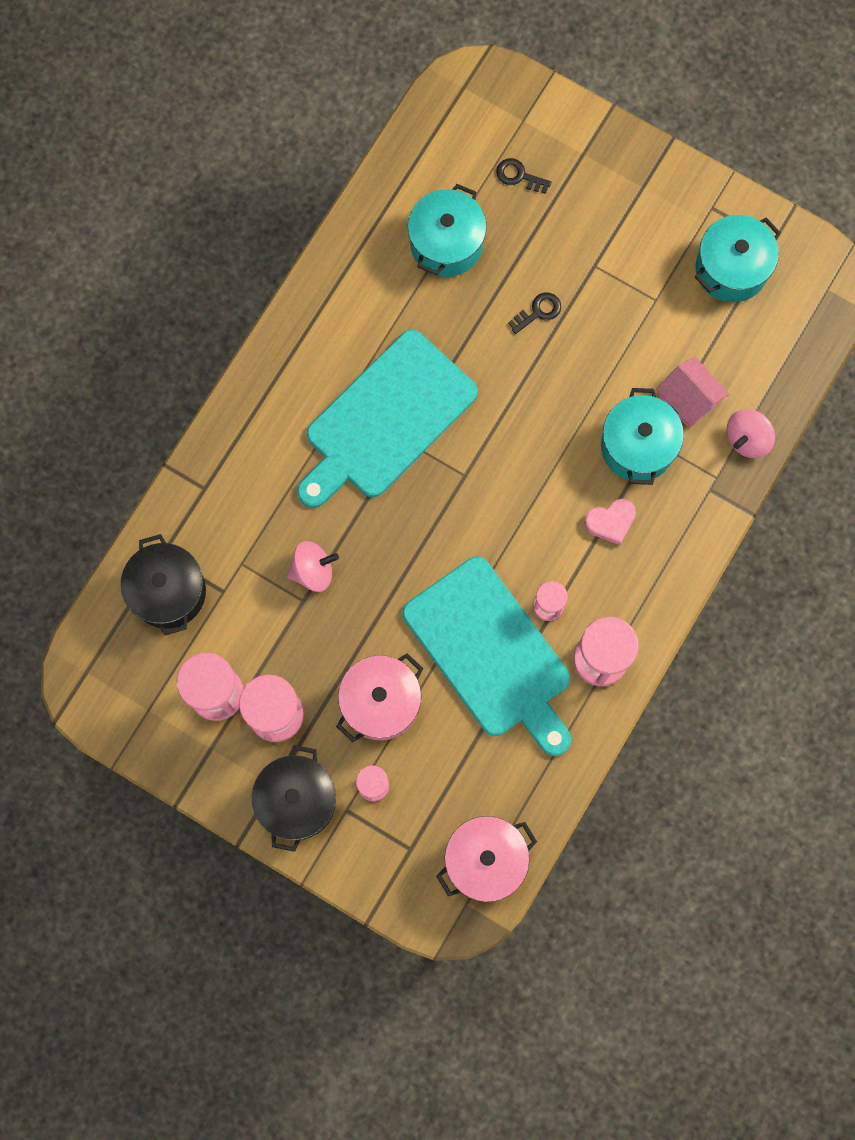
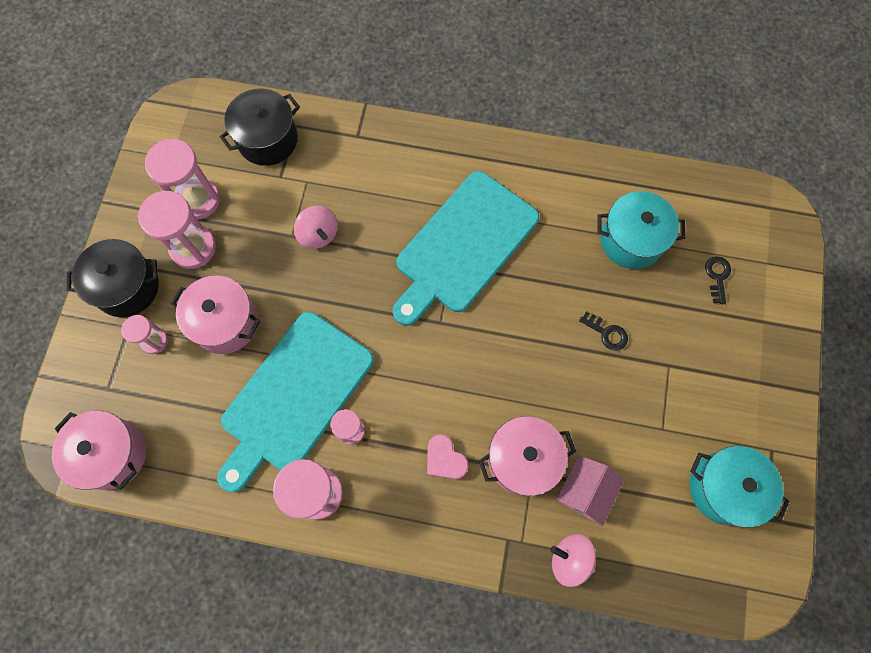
camera: 70 degrees right, 5 degrees down
(386, 419) = (463, 246): turquoise cutting board -> turquoise cutting board turned 75 degrees counterclockwise
(637, 446) = (522, 459): turquoise pot -> pink pot

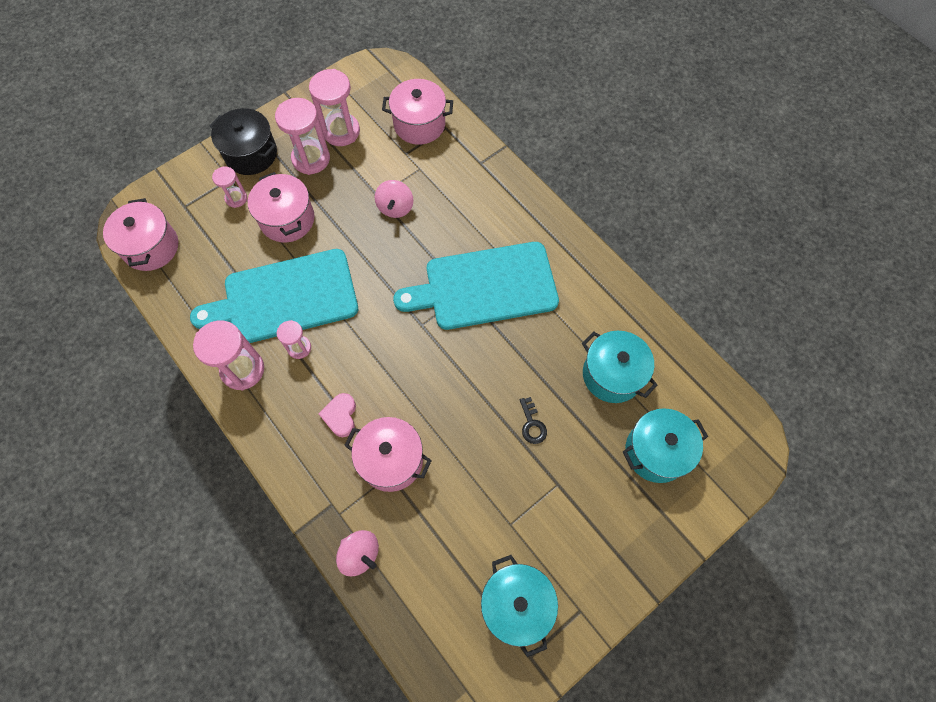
camera: 40 degrees right, 5 degrees down
(268, 139) = (419, 124): black pot -> pink pot
(569, 559) = (360, 554): pink spinning top -> pink spinning top turned 150 degrees clockwise
(585, 491) = (414, 518): pink house -> none
(717, 276) = (656, 451): black key -> turquoise pot

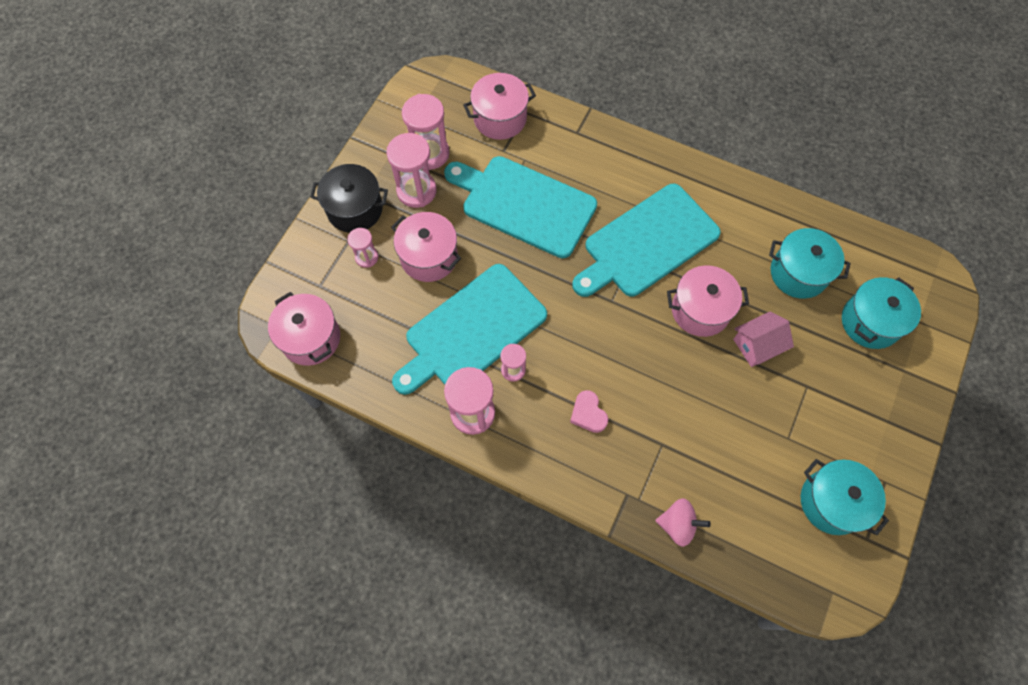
camera: 25 degrees left, 0 degrees up
(391, 460) = (656, 431): pink pot -> pink pot (700, 310)
(395, 208) = (524, 205): pink spinning top -> turquoise cutting board
(532, 424) = (757, 345): black key -> pink house

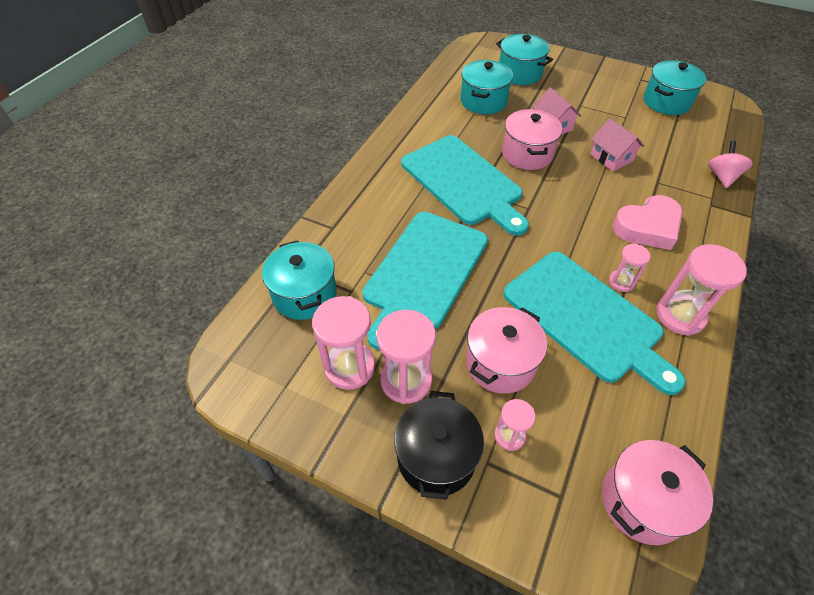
camera: 90 degrees left, 15 degrees down
(500, 118) = (304, 294): pink pot -> turquoise pot
(588, 414) = (647, 227): pink heart -> pink heart, size x1.75
(702, 402) = (611, 157): none -> pink house

